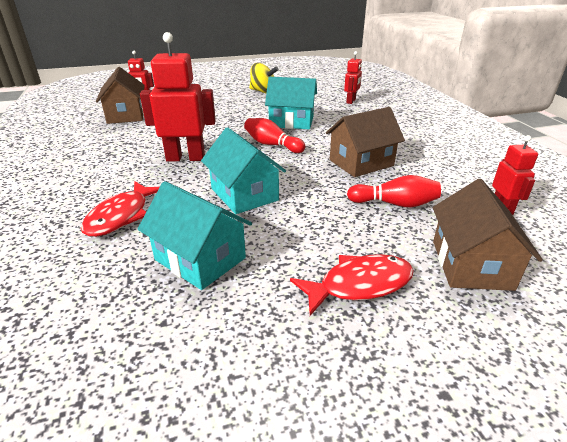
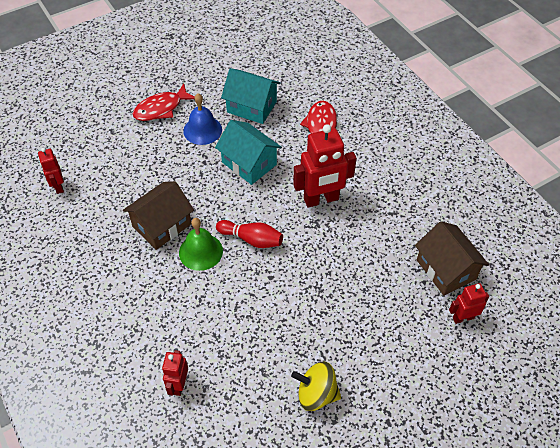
camera: 165 degrees right, 20 degrees up
(291, 122) = (246, 297): turquoise house -> none
(293, 240) = (202, 130): none -> blue bell
(323, 144) = (200, 251): none -> green bell
(394, 204) = (136, 176): red bowling pin -> none
(471, 264) = (97, 133): brown house -> none

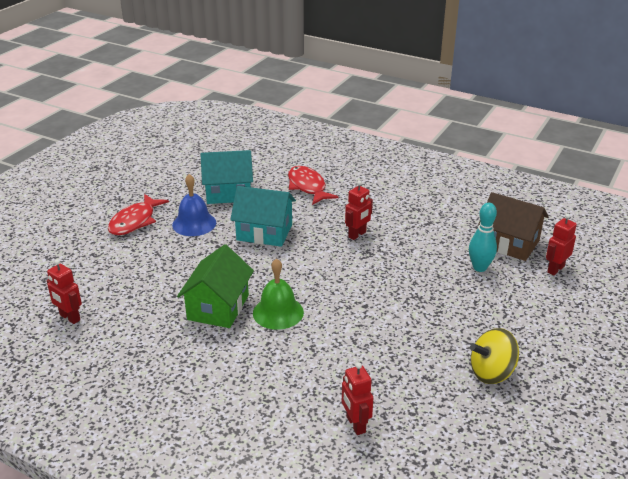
camera: 30 degrees left, 20 degrees down
(162, 225) = (218, 307): brown house -> green house
(251, 239) = (320, 285): red bowling pin -> none
(321, 199) = (357, 235): red robot -> red robot, size x0.55
(396, 283) = (479, 267): none -> turquoise bowling pin

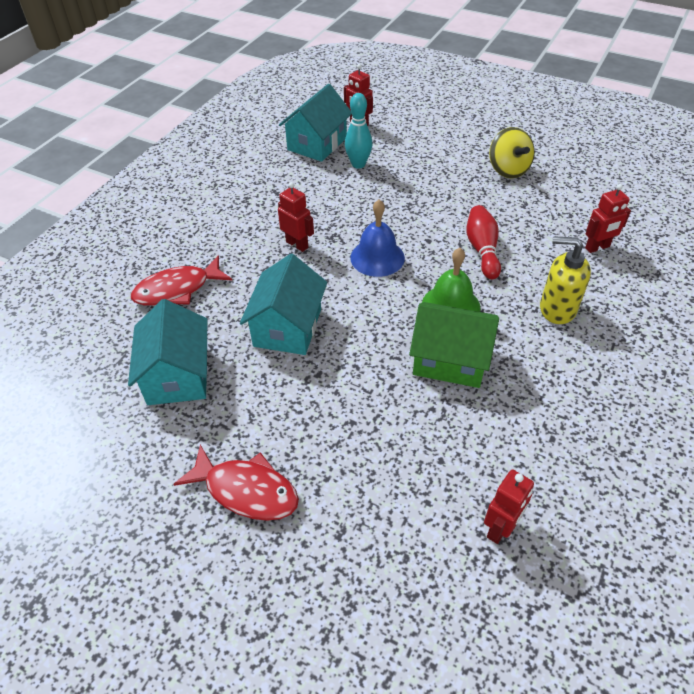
camera: 90 degrees left, 15 degrees up
(194, 223) = (260, 408): blue bell -> blue bell (377, 257)
(266, 377) = (557, 309): none -> yellow soap dispenser
(351, 338) = (482, 250): none -> red bowling pin
(509, 243) = (317, 144): brown house -> turquoise house

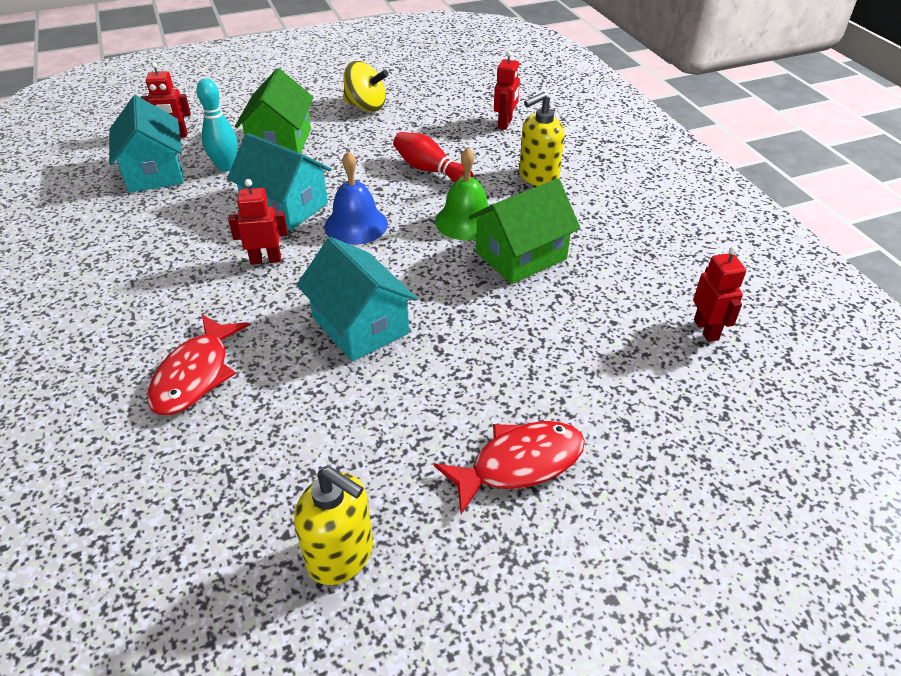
camera: 50 degrees left, 5 degrees down
(106, 448) = (341, 554): none -> yellow soap dispenser
(177, 375) = (315, 439): turquoise house -> turquoise house (285, 206)
(413, 165) = (280, 142): none -> green house

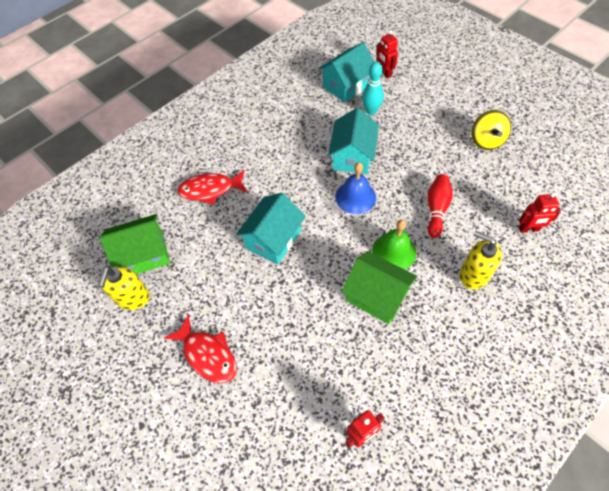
camera: 70 degrees right, 15 degrees up
(266, 259) = (302, 172): red robot -> none
(280, 142) = (412, 121): green house -> green house (144, 254)

